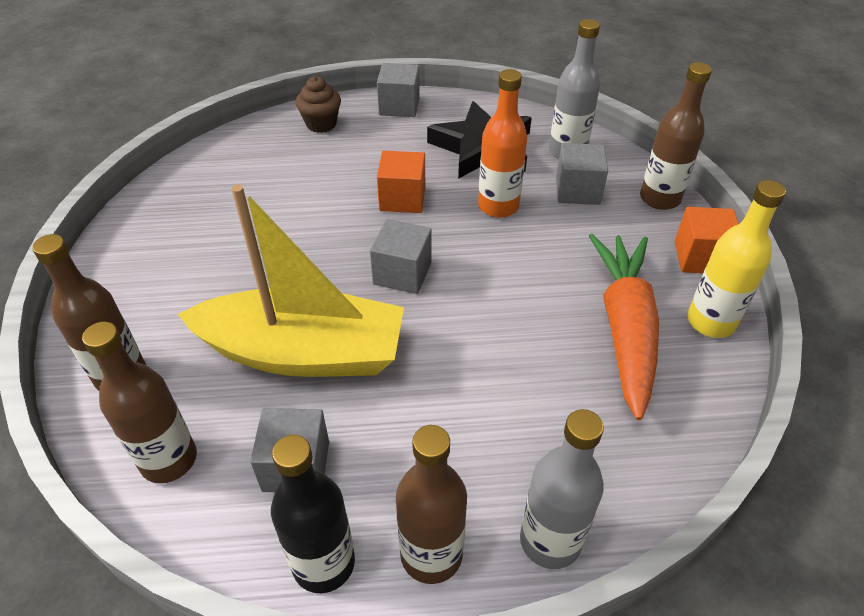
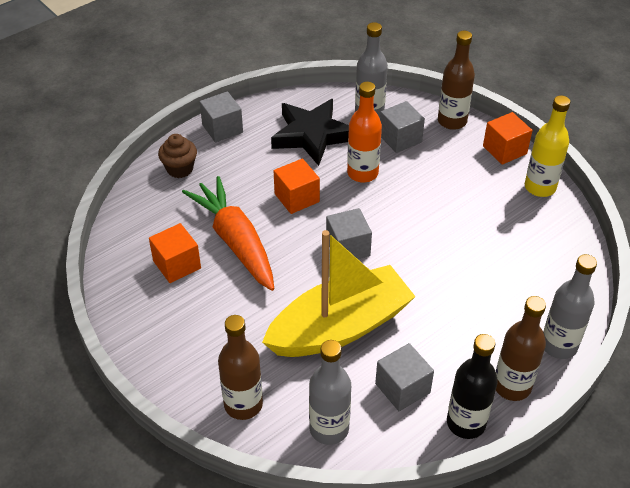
camera: 35 degrees left, 0 degrees up
(169, 460) = (329, 429): brown bottle -> grey bottle
(221, 205) = (177, 264): none -> orange cube
(624, 328) = (500, 214): orange carrot -> orange carrot (235, 241)

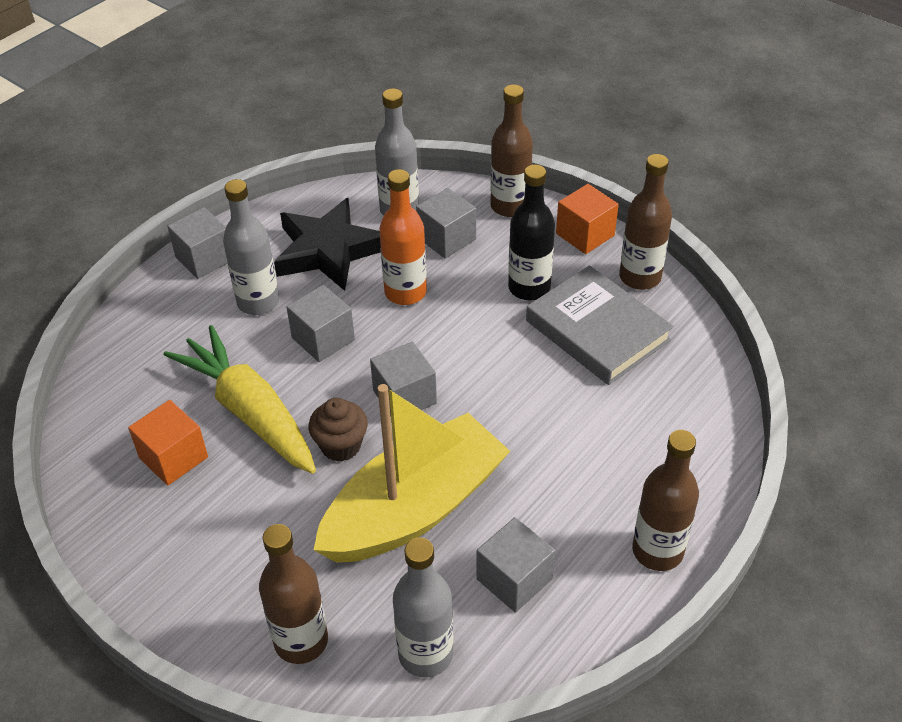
camera: 10 degrees left, 0 degrees up
(180, 169) = (155, 323): brown cupcake -> brown cupcake (341, 445)
(235, 241) = (249, 411): orange carrot -> yellow carrot
(297, 198) = (323, 339): orange cube -> grey cube
(466, 423) = (607, 612): black bottle -> black bottle (529, 288)
(499, 221) = (597, 330): none -> grey book
(540, 187) = (640, 277): yellow bottle -> brown bottle
(559, 345) = (706, 485): grey bottle -> grey bottle (258, 302)

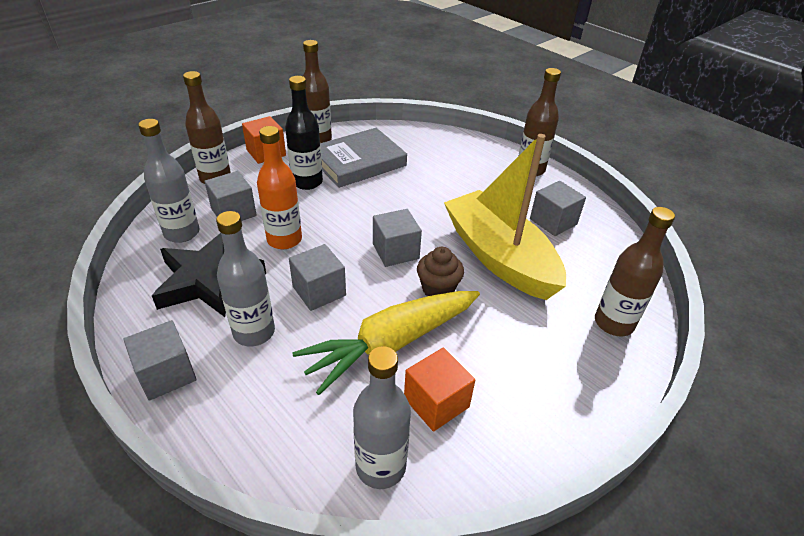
camera: 85 degrees left, 5 degrees down
(425, 654) = (612, 264): grey bottle -> grey bottle (380, 466)

